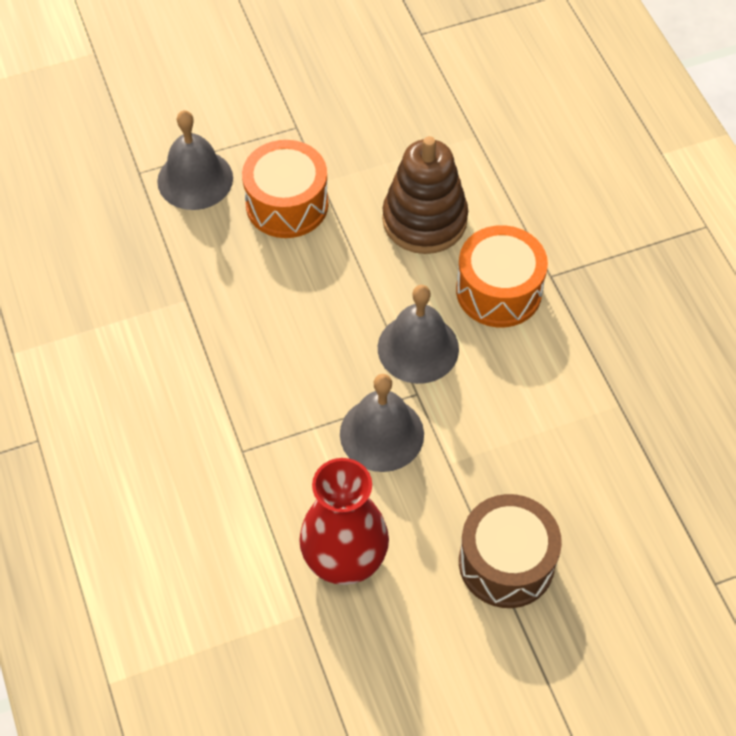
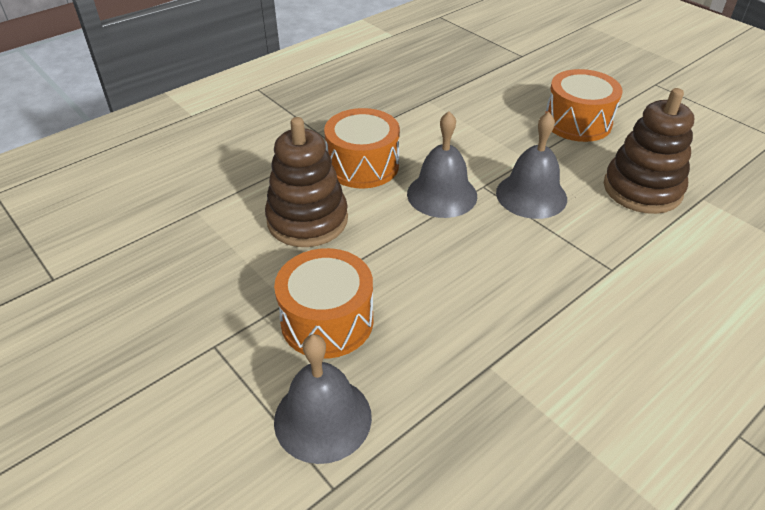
camera: 110 degrees left, 15 degrees down
(344, 557) = (642, 189): red vase -> brown stacking toy
(506, 562) = (577, 122): brown drum -> orange drum

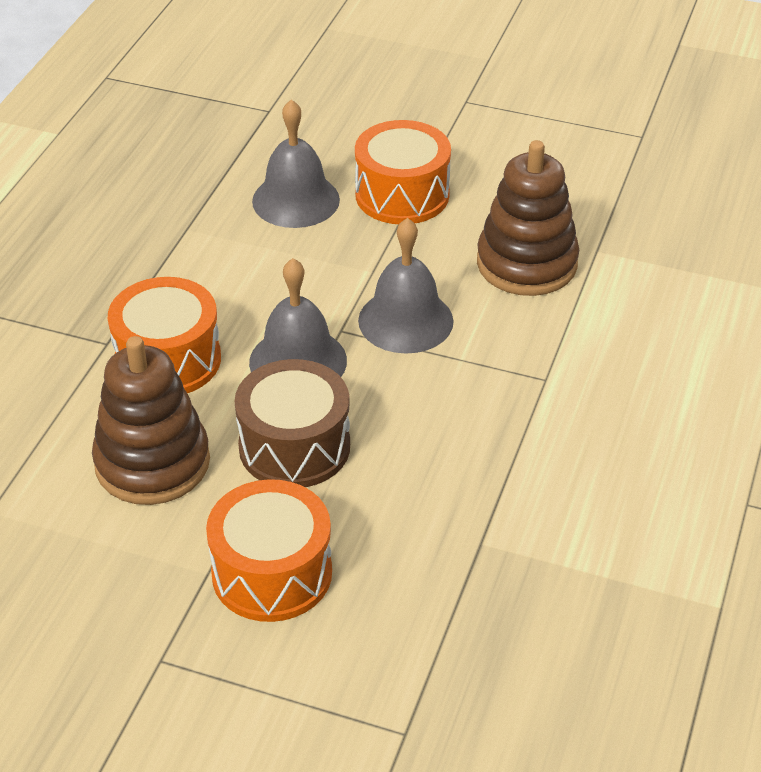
camera: 30 degrees left, 0 degrees up
(322, 418) = (345, 675): grey bell -> grey bell (296, 200)
(402, 245) = (294, 446): none -> brown drum

